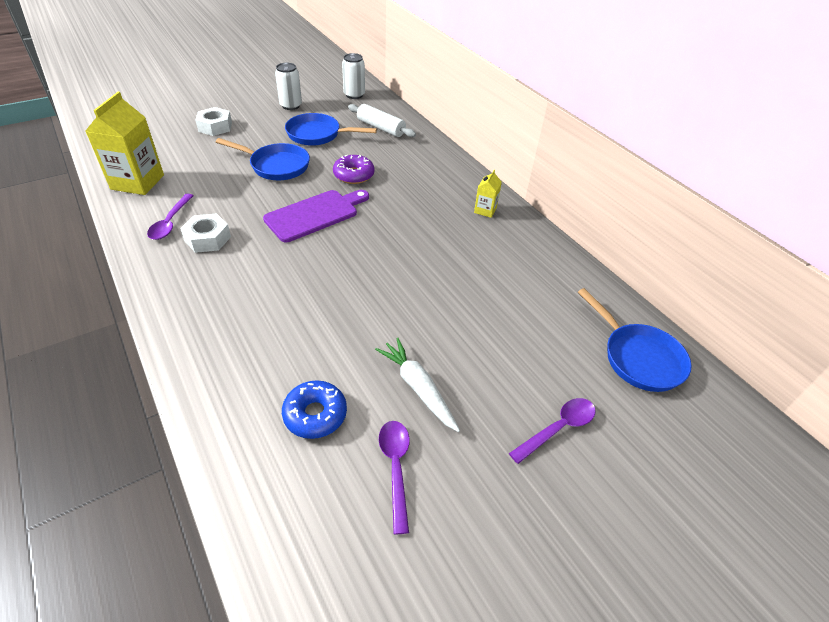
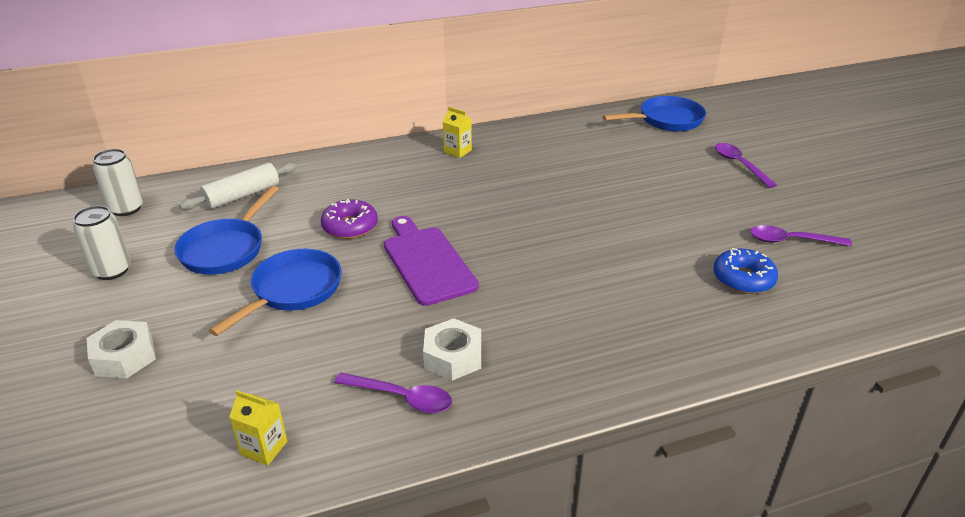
camera: 75 degrees left, 10 degrees down
(137, 182) = (264, 448): yellow carton -> yellow carton, size x0.49
(418, 388) = (706, 220): white carrot -> none

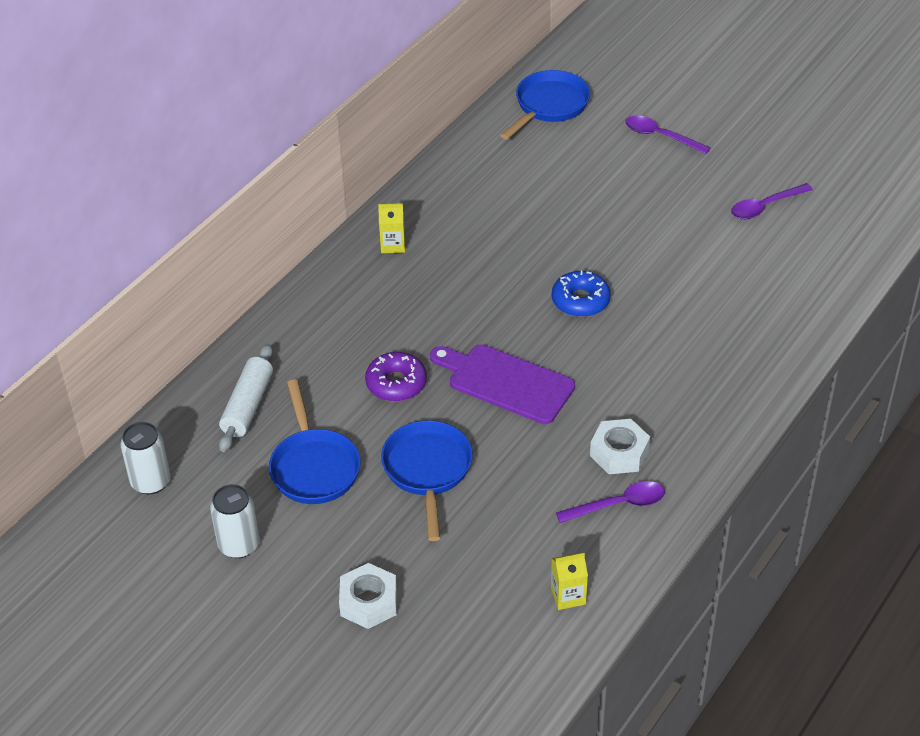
camera: 35 degrees left, 10 degrees up
(743, 279) = (760, 265): blue donut -> blue donut (580, 301)

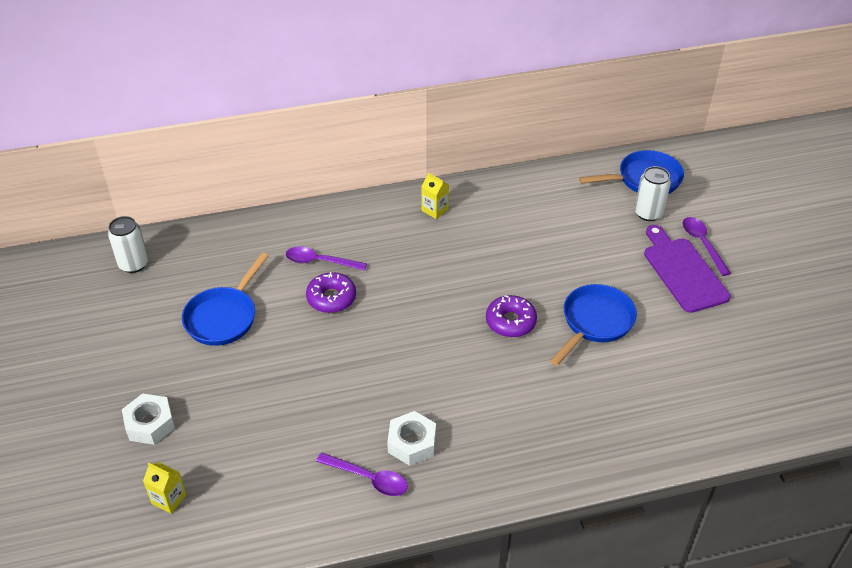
camera: 40 degrees right, 0 degrees up
(239, 545) = (129, 334): white can -> white can (648, 213)
(248, 406) = (235, 255): white rolling pin -> none
(428, 471) = (282, 366): blue pan -> blue pan (595, 322)
(506, 382) = (397, 343): purple cutting board -> purple cutting board (683, 272)
(568, 596) = (263, 515): yellow carton -> yellow carton (169, 499)
(580, 301) = (510, 322): blue donut -> purple donut
(765, 207) = (725, 340): purple spoon -> purple spoon (320, 261)

